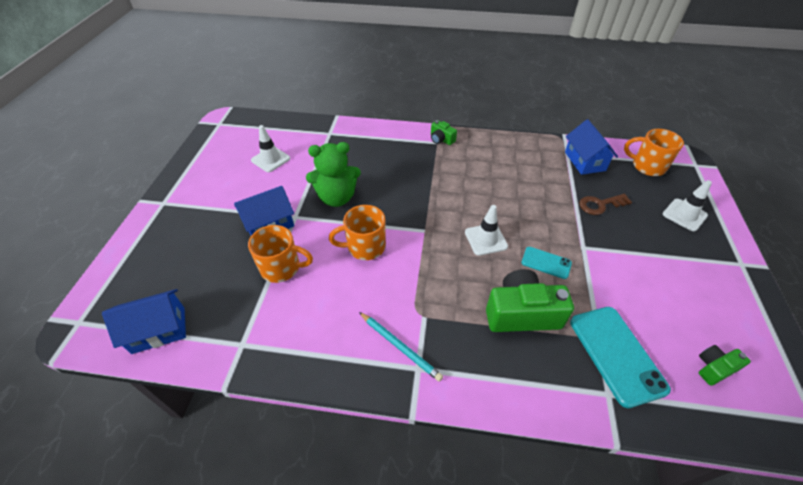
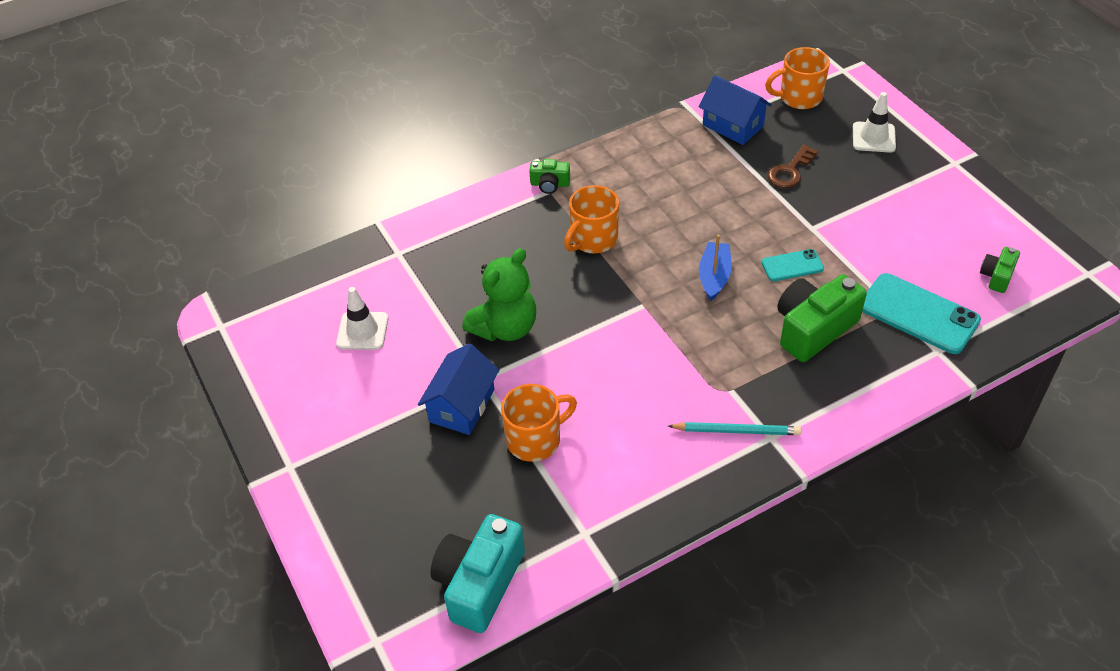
camera: 35 degrees left, 0 degrees up
(159, 330) = (479, 583): blue house -> turquoise camera
(365, 247) = (600, 361): orange mug -> orange mug (593, 240)
(486, 239) = (714, 276): white traffic cone -> blue boat

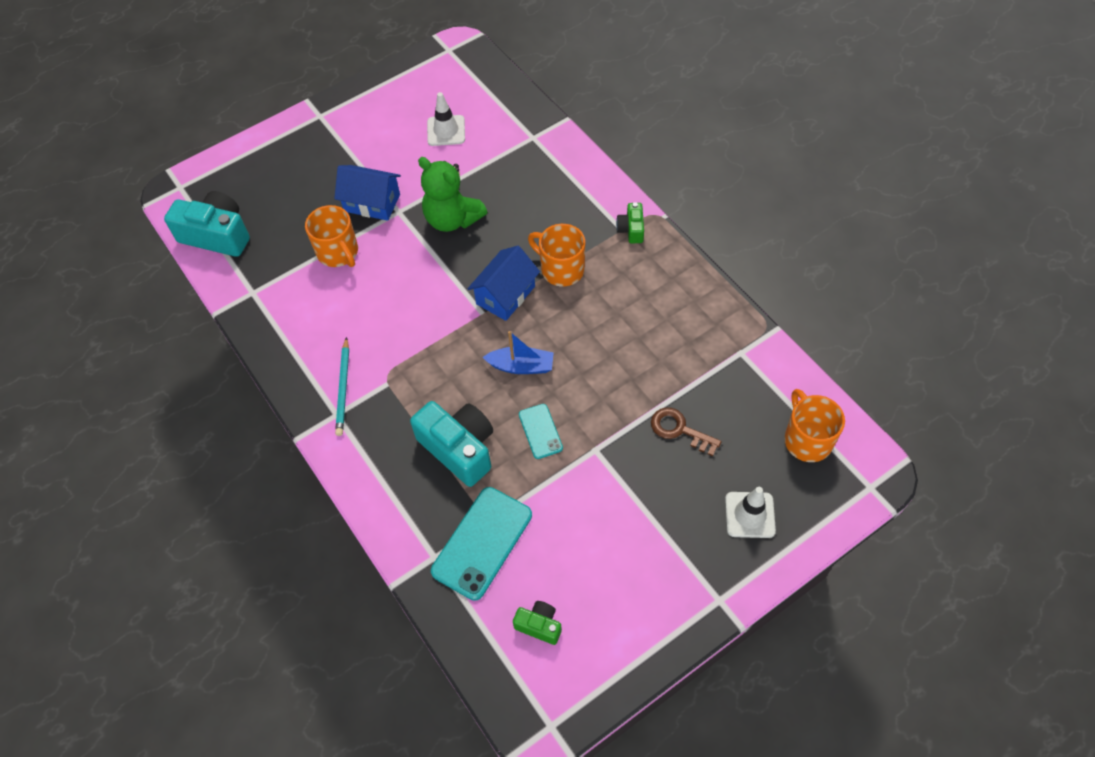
camera: 85 degrees right, 10 degrees up
(733, 125) = (745, 376): blue house -> blue house (505, 295)
(813, 329) = (459, 448): green camera -> turquoise camera

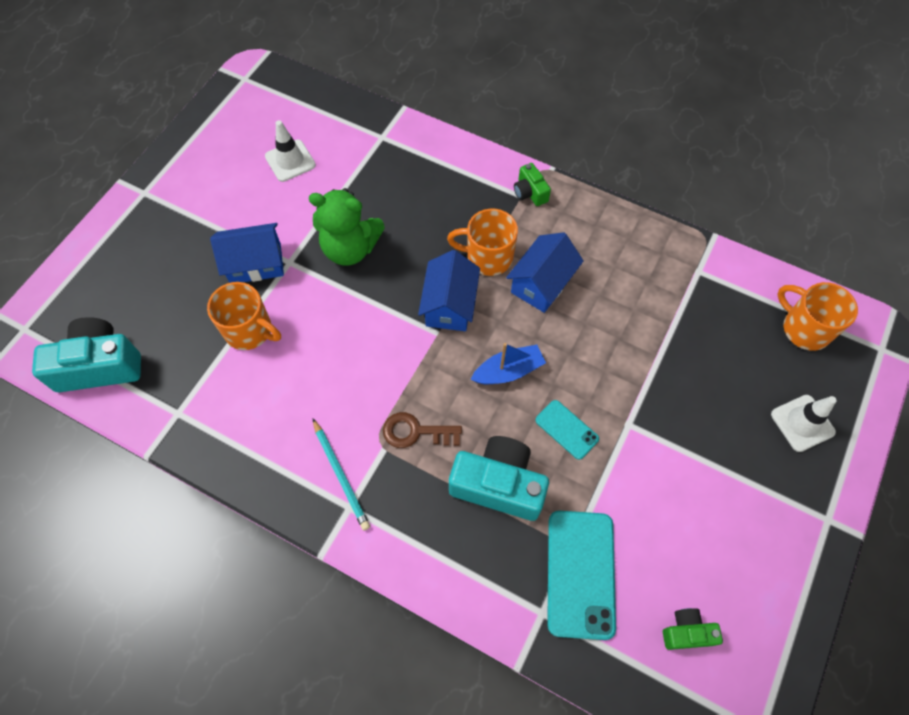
camera: 30 degrees left, 5 degrees up
(593, 308) = (542, 284): none -> blue house
(679, 430) = (692, 369): brown key -> brown key (415, 432)

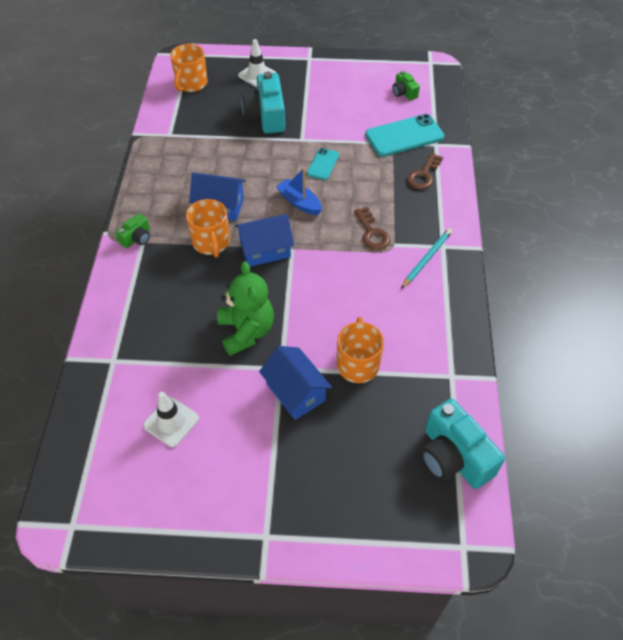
camera: 115 degrees left, 10 degrees down
(486, 555) = (423, 175): none -> brown key
(498, 484) = (378, 183): turquoise camera -> turquoise camera (266, 116)

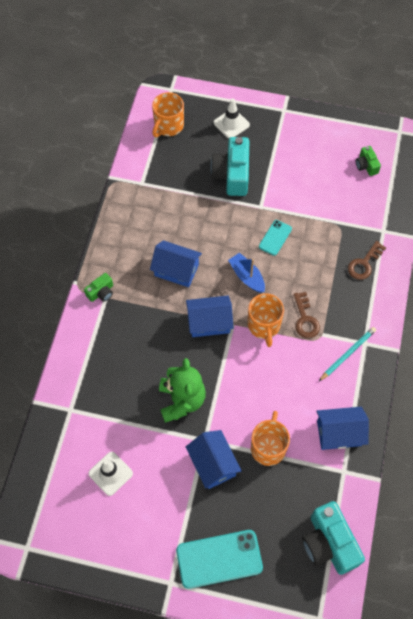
camera: 10 degrees right, 10 degrees up
(211, 243) = (164, 307): orange mug -> orange mug (264, 325)
(404, 136) = (356, 217): turquoise phone -> turquoise phone (219, 559)
(436, 337) = (339, 433): none -> blue house

